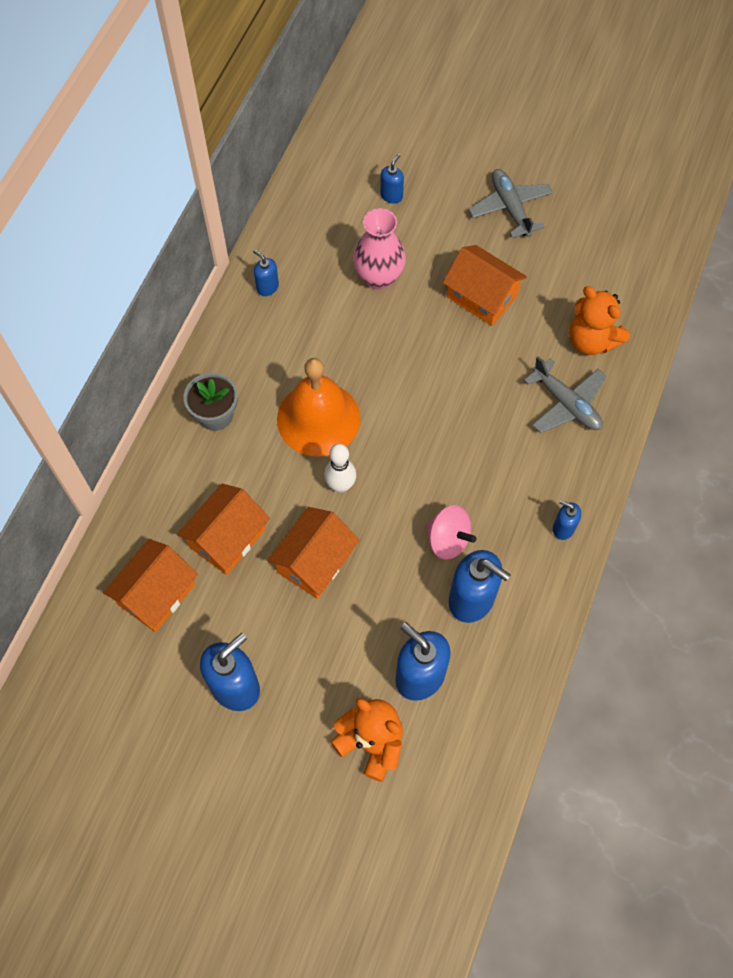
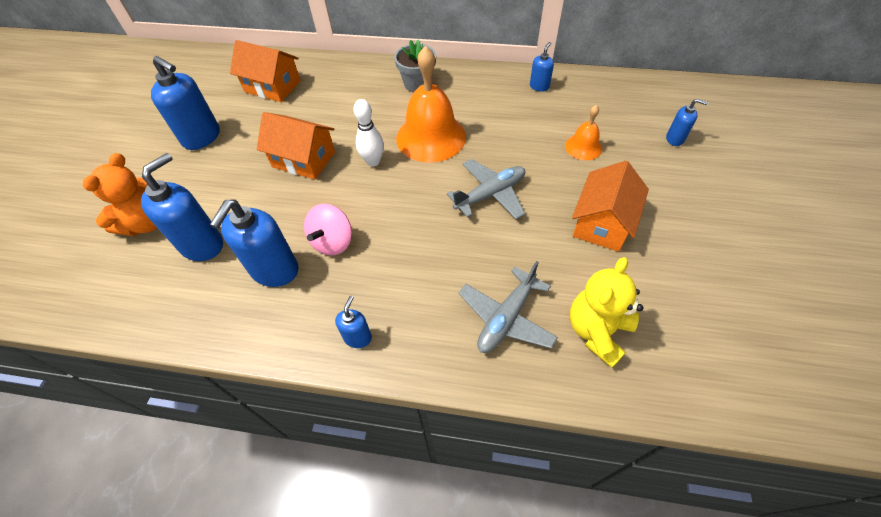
camera: 80 degrees right, 10 degrees down
(227, 538) = (318, 110): orange house -> none
(379, 277) = (583, 147): pink vase -> orange bell
(510, 208) = (723, 228): grey plane -> grey plane (490, 194)
(591, 340) = (597, 331): orange teddy bear -> yellow teddy bear

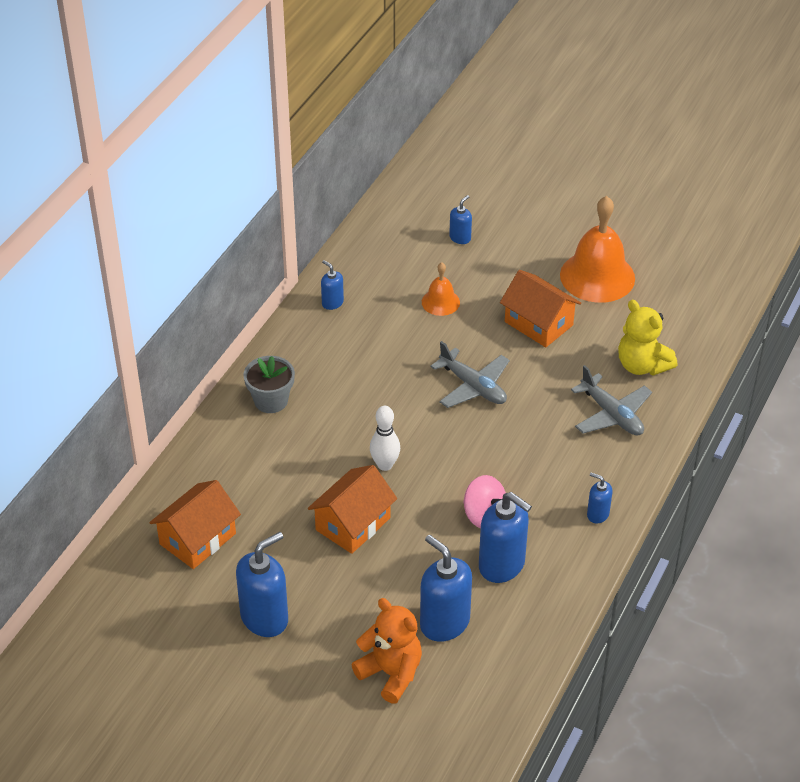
camera: 75 degrees left, 10 degrees down
(431, 137) = (369, 410): orange bell -> orange bell (597, 276)
(490, 194) = (473, 386): grey plane -> grey plane turned 150 degrees clockwise

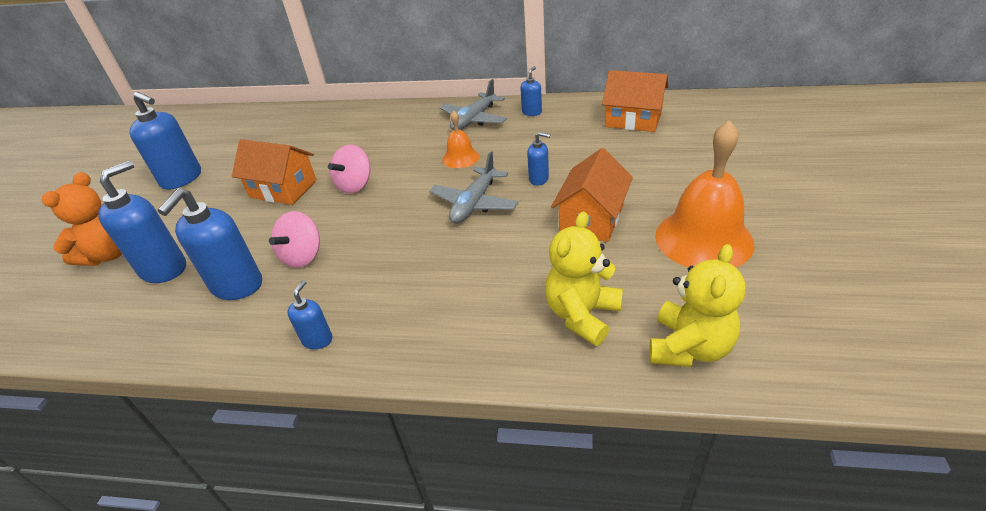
camera: 75 degrees right, 5 degrees down
(197, 539) = (261, 133): orange house -> orange house (633, 119)
(271, 401) = (408, 120): grey flower pot -> none
(385, 465) = (355, 185): white bowling pin -> pink spinning top
(440, 302) = (574, 157): orange bell -> orange bell (460, 158)
(460, 238) = (670, 143): blue soap dispenser -> blue soap dispenser (539, 179)
(611, 414) = (482, 310): grey plane -> grey plane (474, 119)
(693, 328) = (689, 347): none -> yellow teddy bear

